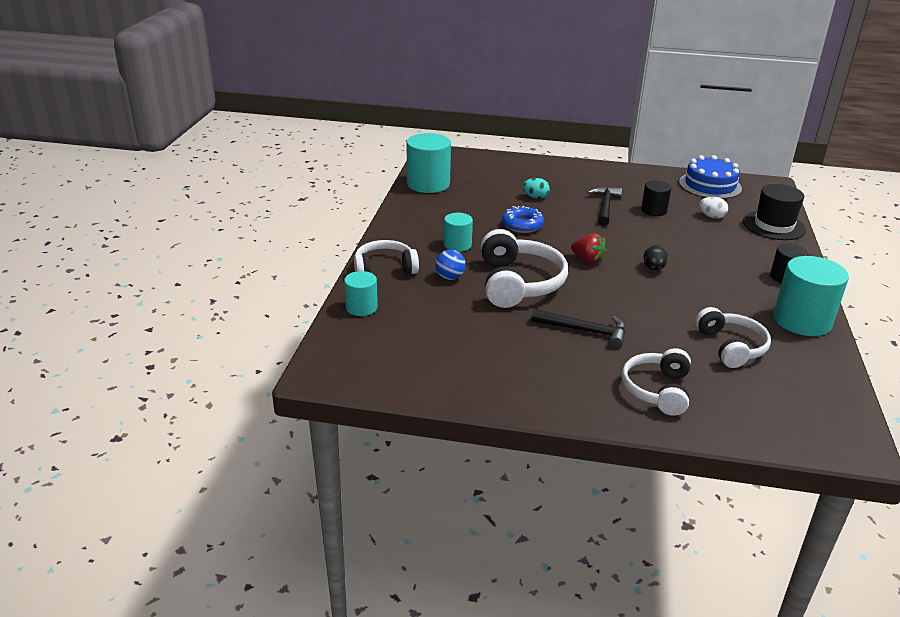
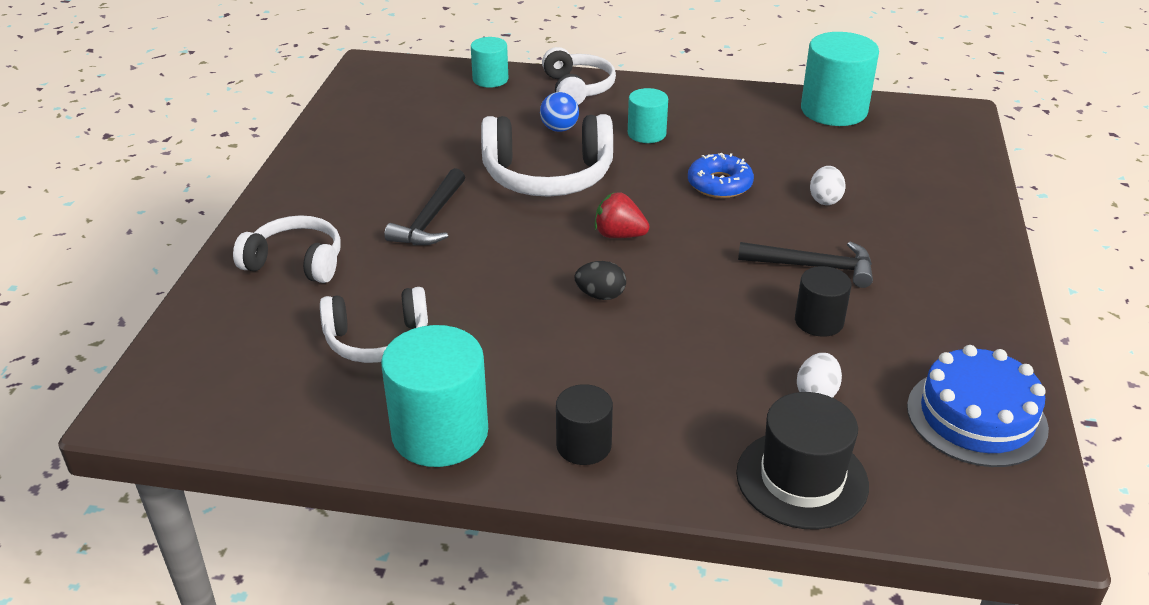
camera: 90 degrees right, 5 degrees up
(535, 197) = (825, 199): turquoise egg -> white egg
(587, 260) = (619, 235): red strawberry -> red strawberry turned 75 degrees clockwise

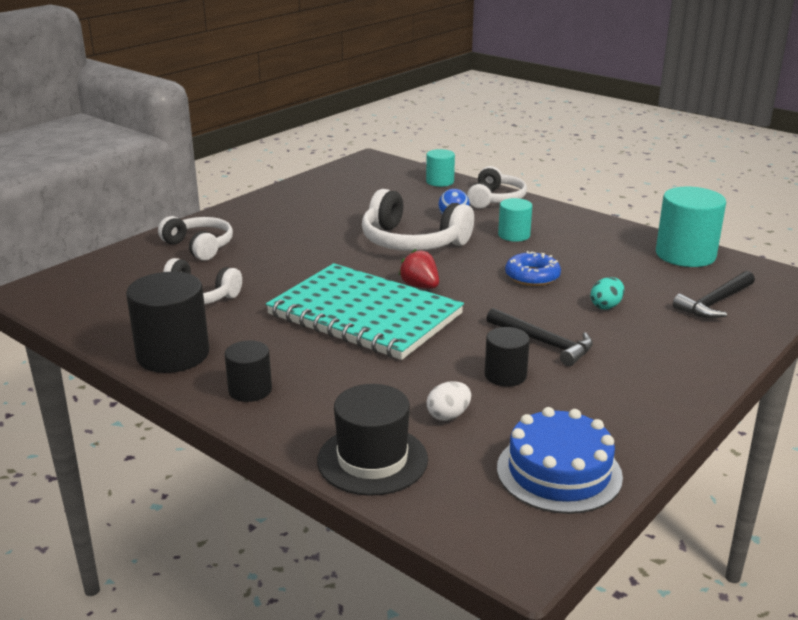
camera: 30 degrees right, 10 degrees down
(430, 219) = (306, 246): black hammer -> black hammer (714, 302)
(440, 433) = (173, 354): turquoise cylinder -> black cylinder
(600, 295) = (364, 315): black egg -> turquoise notebook
(825, 199) = (606, 306): white egg -> turquoise egg

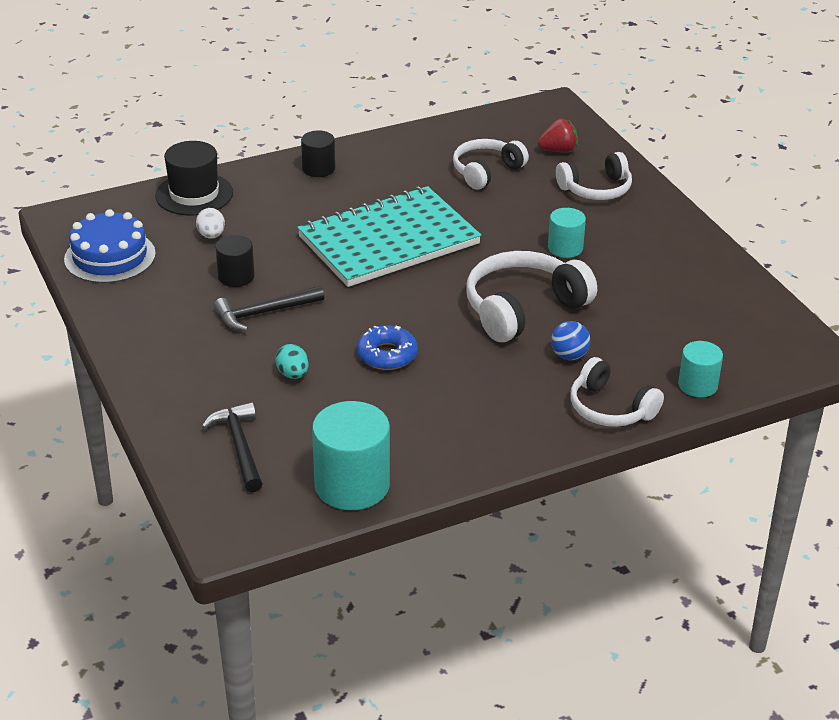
camera: 115 degrees right, 10 degrees up
(173, 354) = (396, 148): black cylinder -> none
(420, 286) = (419, 283): red strawberry -> red strawberry (558, 150)
(514, 235) = (493, 381): turquoise cylinder -> turquoise cylinder (565, 248)

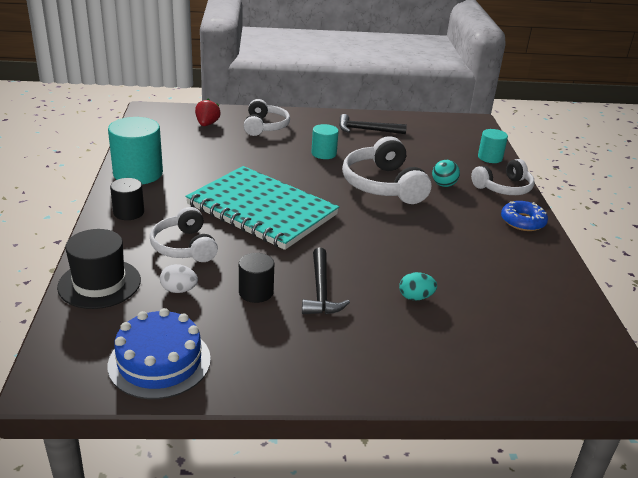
camera: 70 degrees left, 5 degrees down
(240, 447) = (505, 349): black hammer -> black hammer (366, 130)
(352, 485) = (565, 304): turquoise cylinder -> turquoise cylinder (138, 173)
(387, 355) = (410, 249): blue donut -> blue donut (522, 221)
(388, 240) = (261, 210): turquoise notebook -> turquoise notebook turned 45 degrees counterclockwise
(486, 171) = (207, 152): white headphones -> white headphones (185, 246)
(569, 356) = (443, 185): blue ball -> turquoise ball

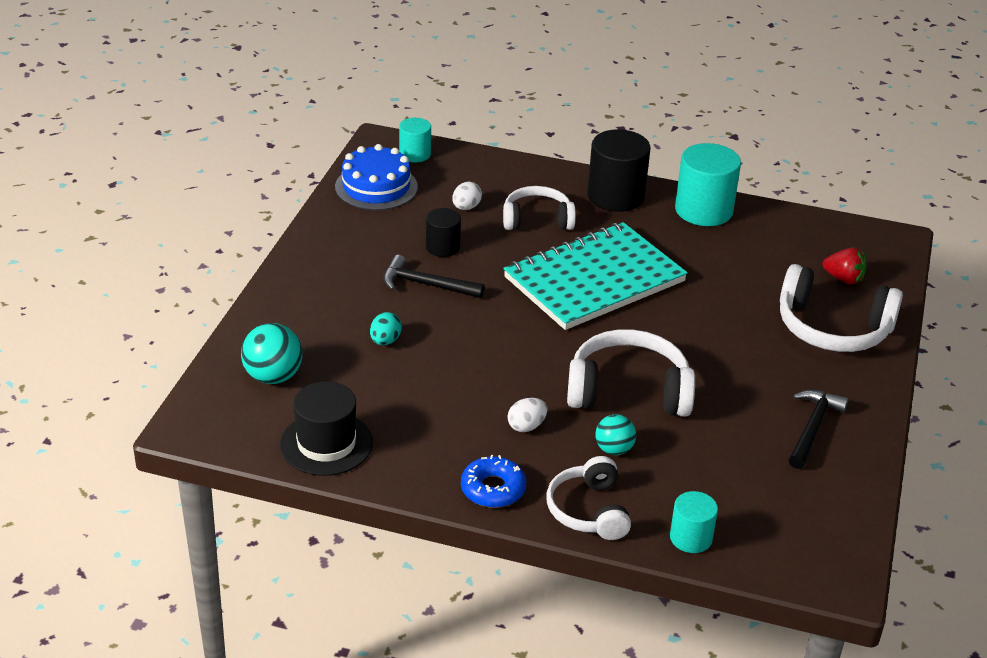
camera: 110 degrees right, 5 degrees up
(99, 283) = (495, 170): black hat -> black hat (326, 443)
(129, 212) = (616, 196): black cylinder -> black cylinder, size x1.76
(264, 126) = (832, 328): white headphones -> white headphones, size x1.52
(324, 153) = (734, 362): turquoise cylinder -> turquoise cylinder (415, 154)
(453, 217) = (526, 426): none -> white egg
(515, 351) = (273, 376): none -> turquoise ball

